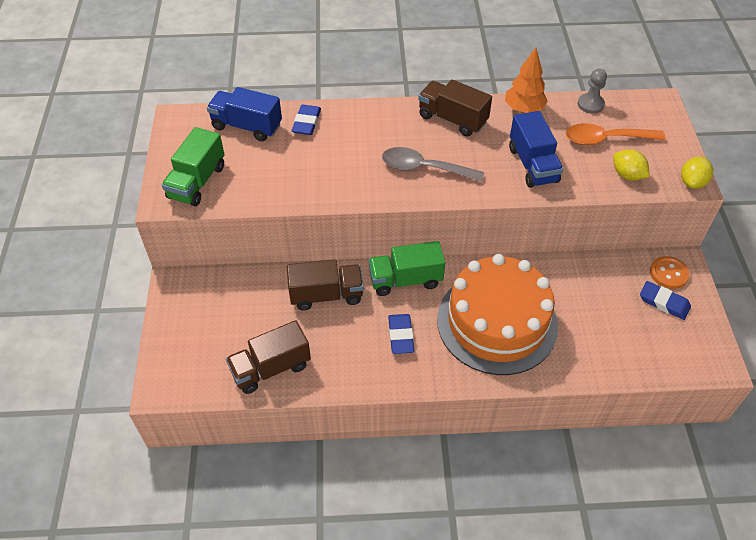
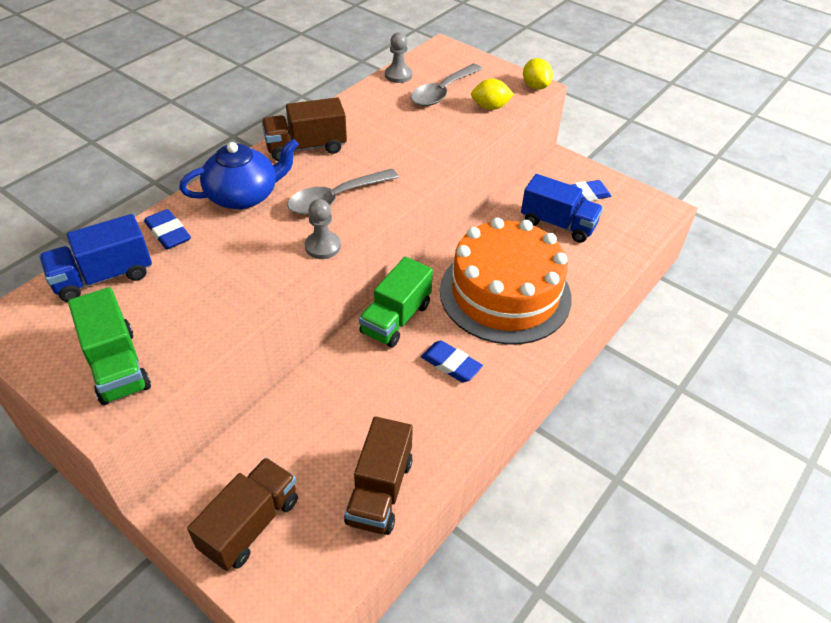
camera: 50 degrees left, 5 degrees down
(326, 295) = (345, 385): brown truck -> brown truck (250, 524)
(374, 127) = (244, 195): none -> blue teapot
(376, 194) = (322, 246): none -> grey pawn
(523, 109) = (353, 106): orange tree -> none
(532, 165) = (417, 141): blue truck -> blue truck (558, 224)
(606, 139) = (442, 92): orange spoon -> grey spoon
(668, 273) = (563, 174): orange button -> none

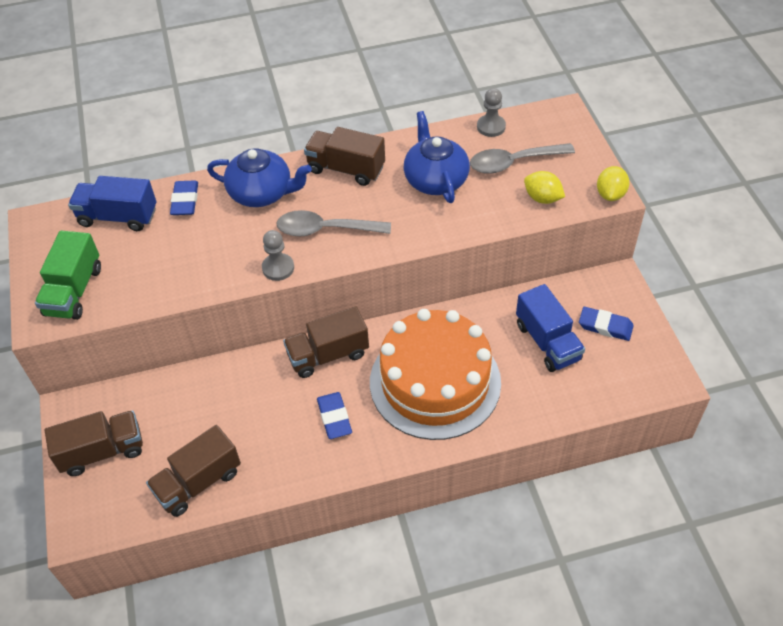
camera: 40 degrees right, 5 degrees up
(393, 126) = (435, 179): none -> blue teapot
(396, 318) = (328, 355): green truck -> brown truck

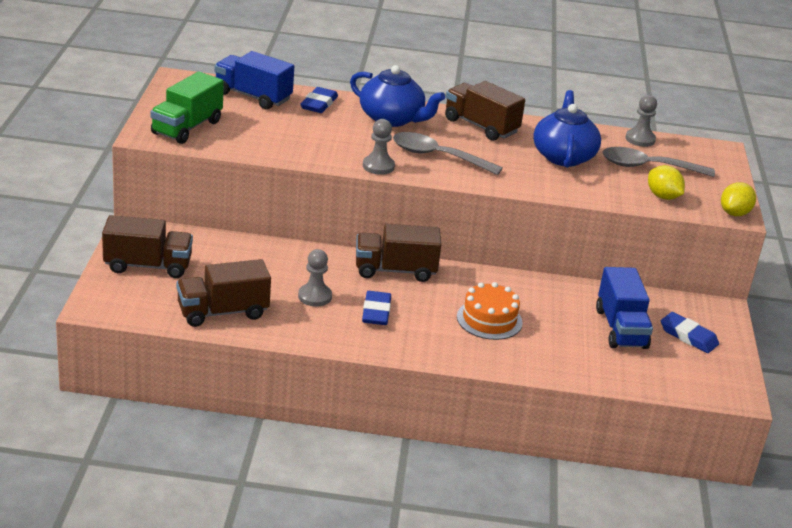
camera: 15 degrees right, 20 degrees down
(272, 422) = (315, 296): none -> grey pawn
(435, 382) = (489, 319): orange cake -> orange cake, size x0.47

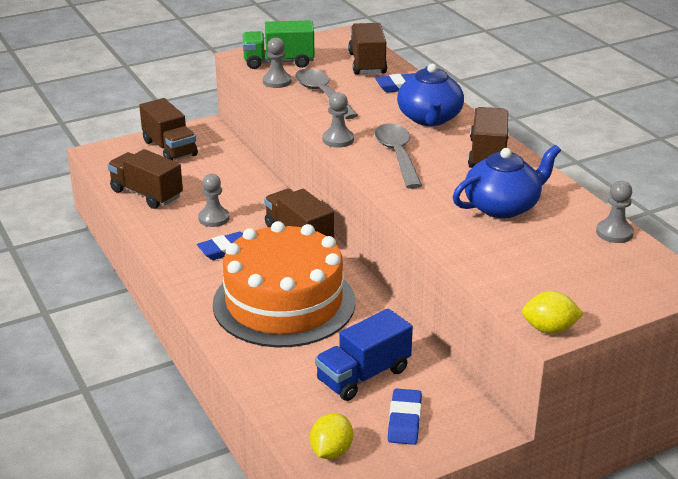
camera: 60 degrees right, 0 degrees up
(227, 144) = (277, 81): none -> grey pawn
(253, 96) = (367, 63): blue truck -> brown truck
(489, 319) = (284, 302): orange cake -> orange cake, size x2.11
(648, 167) = (562, 253): grey spoon -> grey spoon (322, 94)
(663, 196) = (513, 278): yellow lemon -> yellow lemon (331, 451)

